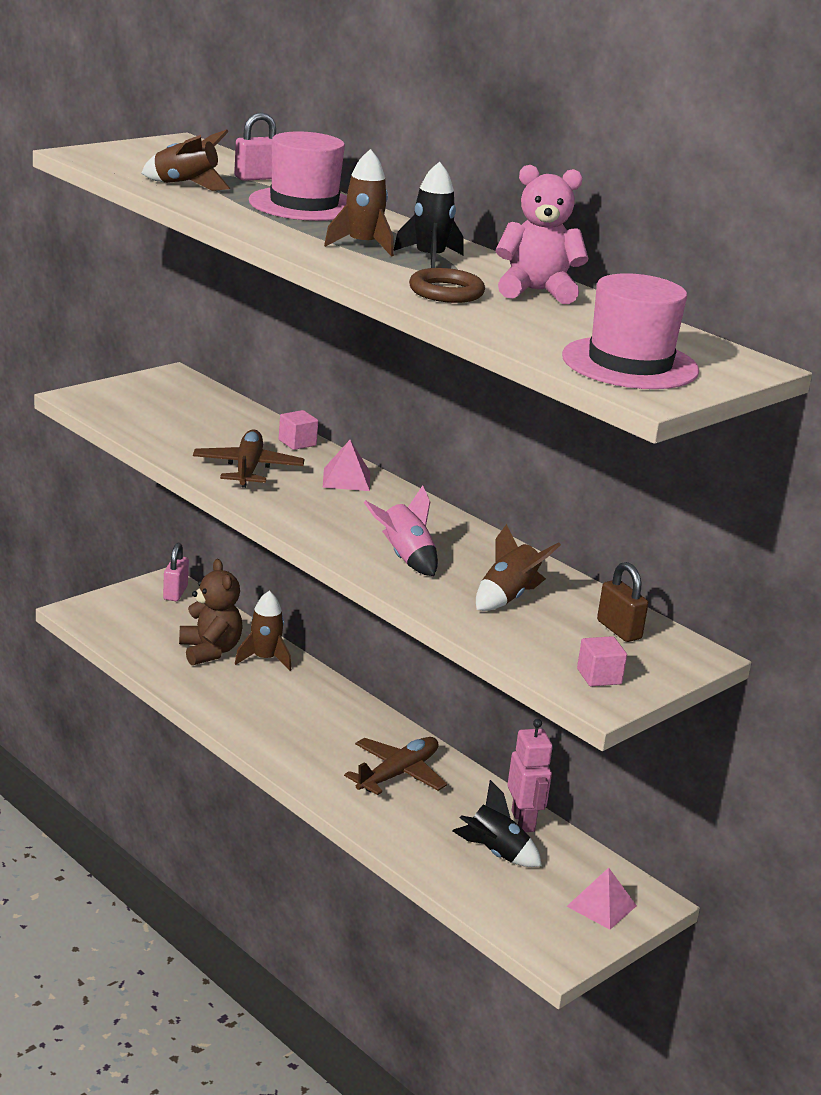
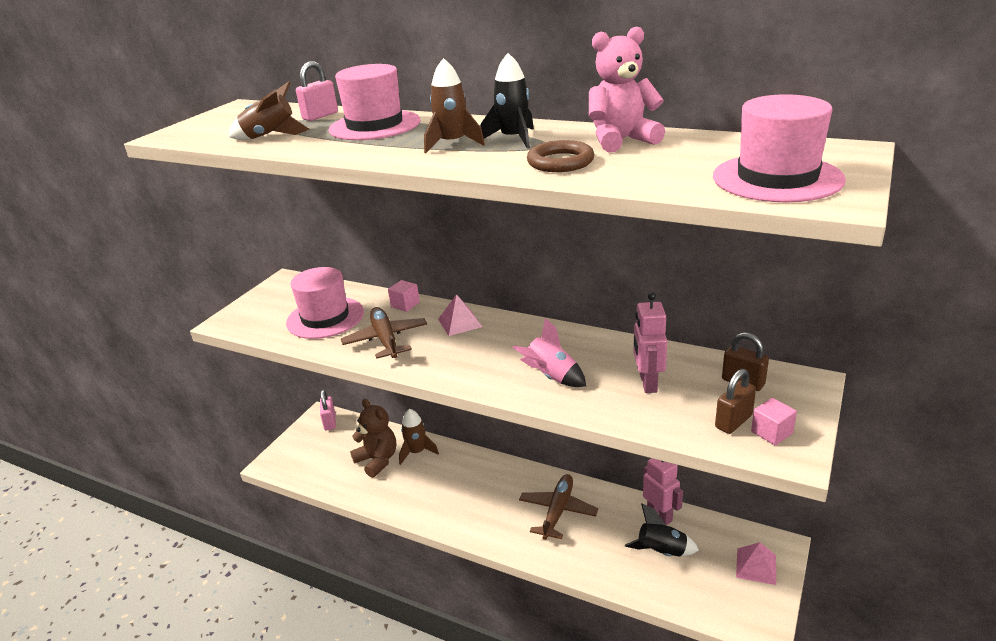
camera: 15 degrees left, 5 degrees up
(194, 427) = (325, 318): none -> pink hat
(508, 597) = (647, 383): brown rocket -> pink robot
(567, 655) = (733, 421): none -> brown padlock

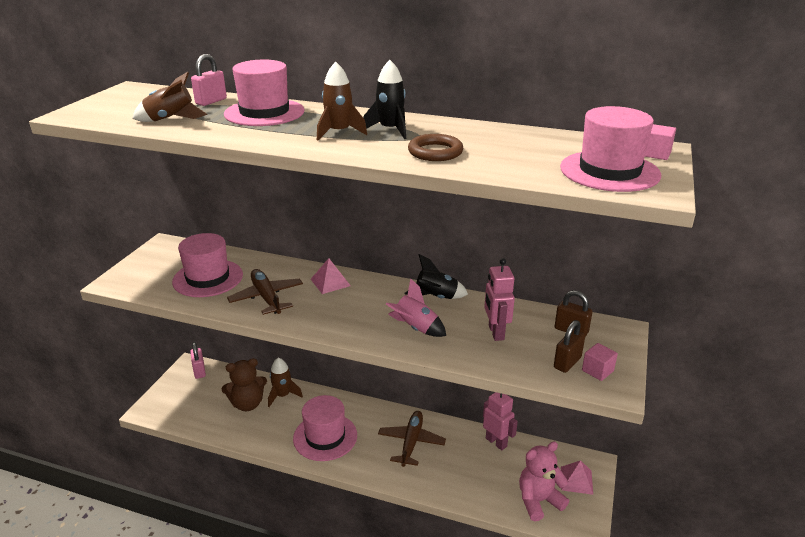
camera: 10 degrees left, 0 degrees up
(377, 460) = (247, 404): brown teddy bear -> brown teddy bear turned 120 degrees clockwise
(405, 305) = (279, 266): pink cube -> pink cube (655, 154)
(459, 501) = (325, 437): none -> pink hat
(621, 140) = (480, 135): pink teddy bear -> pink teddy bear (538, 501)
(661, 552) = (500, 472): black rocket -> black rocket (436, 297)

